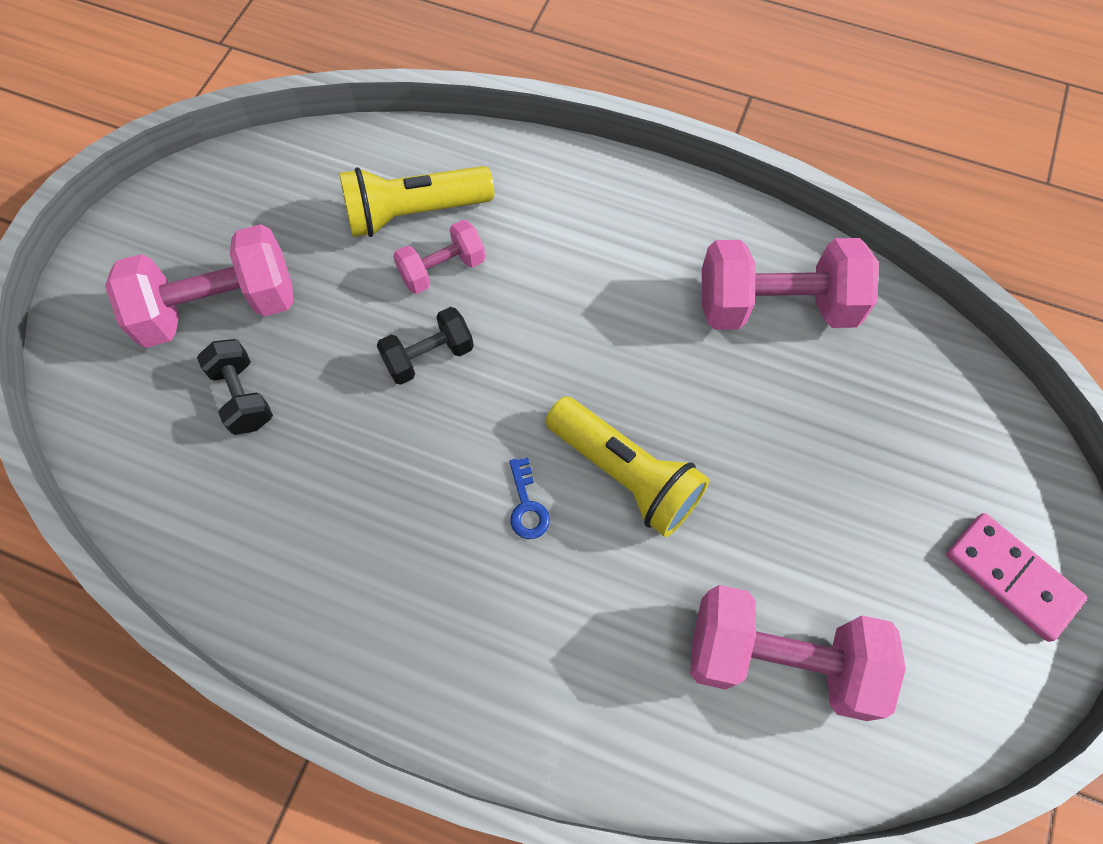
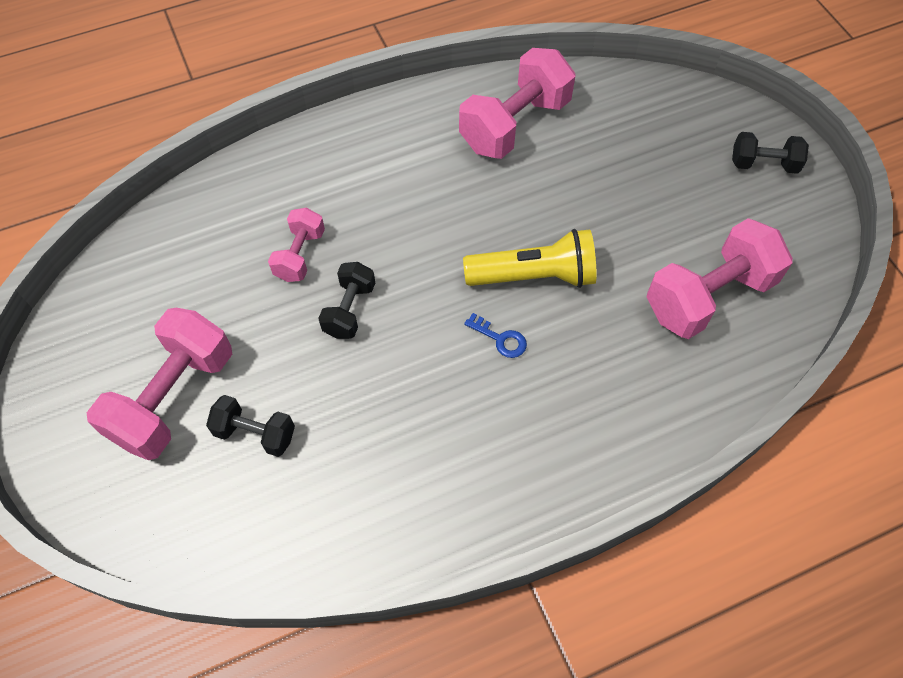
camera: 45 degrees left, 5 degrees down
(414, 213) = (243, 237): yellow flashlight -> none
(1011, 577) = (763, 164): pink domino -> black dumbbell

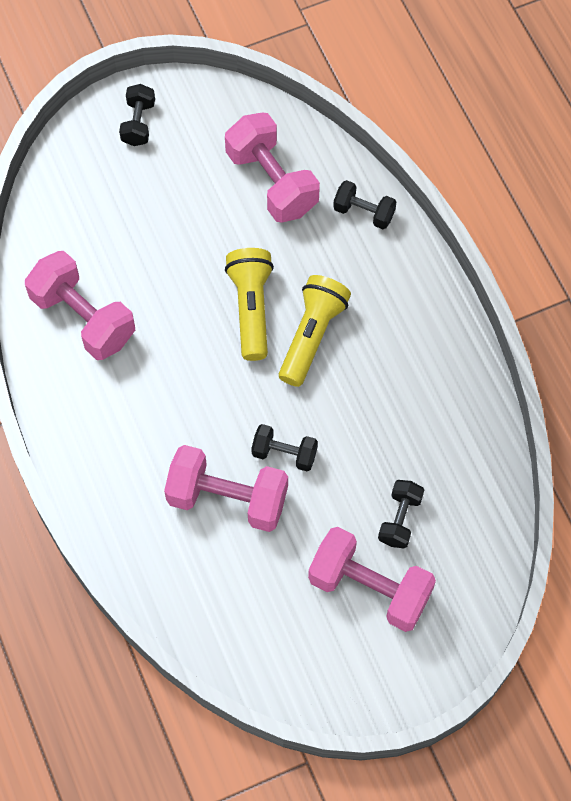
camera: 90 degrees left, 5 degrees up
(300, 255) = (227, 498): pink dumbbell -> pink dumbbell, size x1.82
(500, 339) = (312, 336): blue key -> yellow flashlight
(679, 400) = (364, 212): none -> black dumbbell

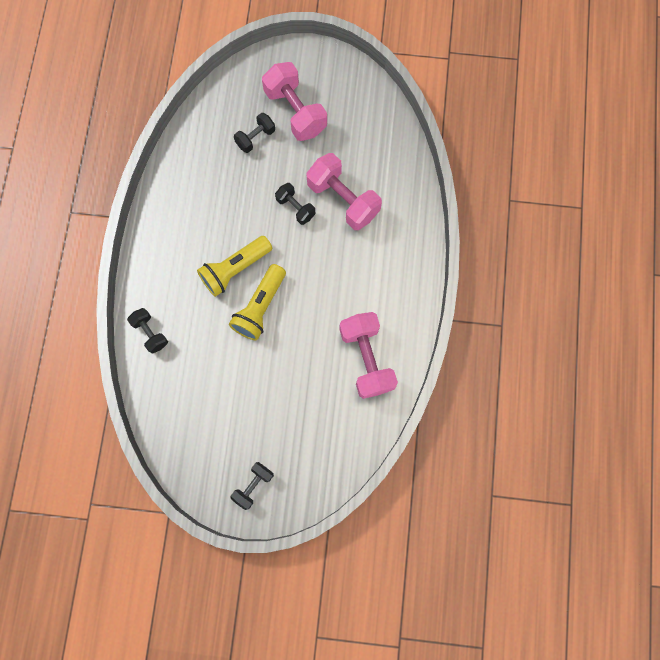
camera: 150 degrees left, 10 degrees up
(272, 182) = (193, 388): pink dumbbell -> none

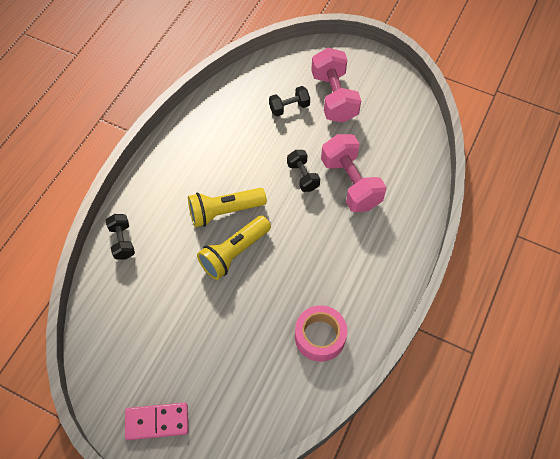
camera: 20 degrees right, 15 degrees down
(253, 485) = (157, 422): black dumbbell -> pink domino
(366, 359) = (320, 336): pink dumbbell -> pink tape

